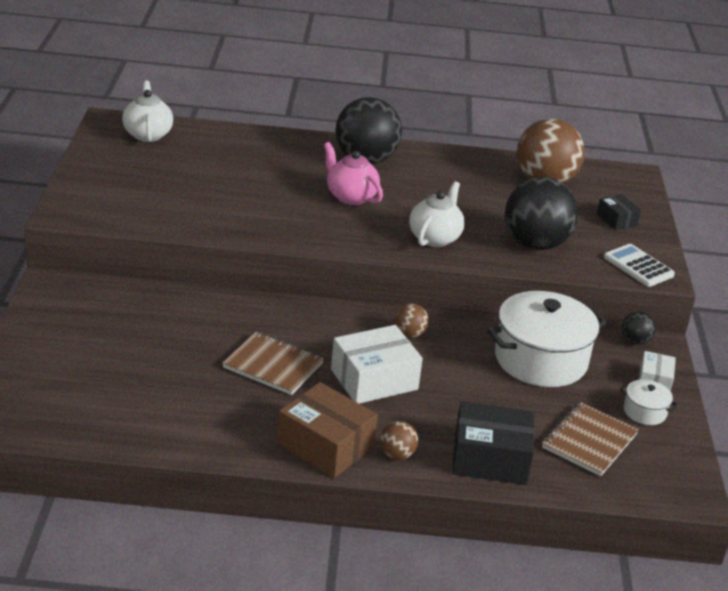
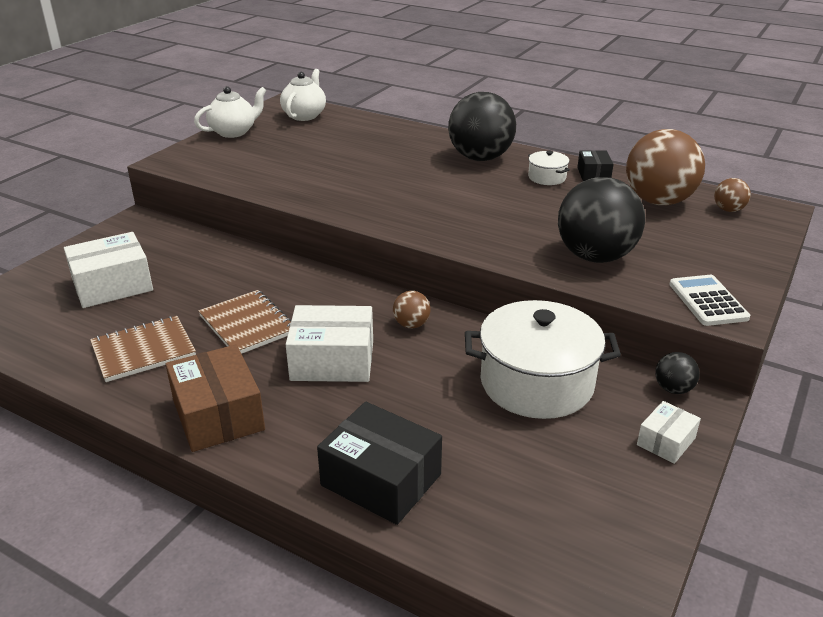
camera: 30 degrees right, 0 degrees up
(106, 357) = (112, 285): none -> white box
(350, 196) = (435, 184): pink teapot -> none
(397, 455) = (281, 445): brown ball -> brown ball (728, 210)
(435, 238) = (486, 232): white teapot -> white teapot (234, 132)
(589, 441) = (521, 493): brown notebook -> brown notebook (143, 351)
(616, 220) = (717, 249): black box -> black box (593, 174)
(644, 412) = (624, 476): white pot -> white pot (547, 177)

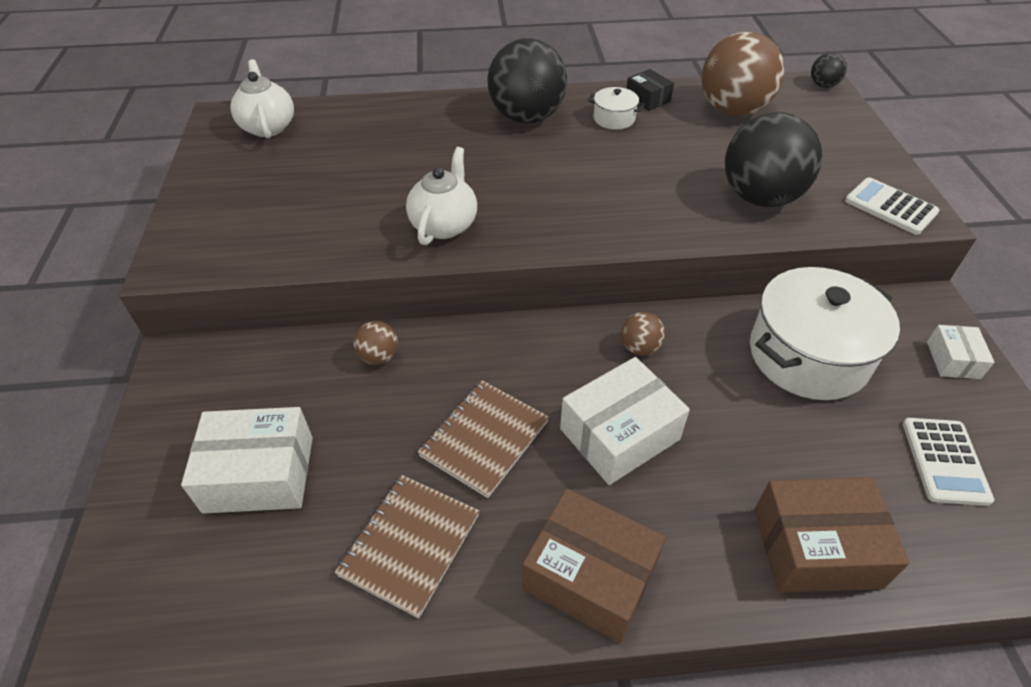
camera: 35 degrees left, 15 degrees up
(112, 285) = (259, 474): white box -> white box turned 60 degrees clockwise
(234, 132) = (206, 184): white teapot -> white teapot (444, 225)
(247, 324) = (484, 438): brown notebook -> brown notebook turned 75 degrees counterclockwise
(381, 480) = (816, 547): black box -> brown box
(558, 491) = (944, 461): none -> white calculator
(673, 389) = (901, 302): black ball -> black ball (823, 85)
(728, 210) = (792, 98): brown ball -> brown ball (379, 356)

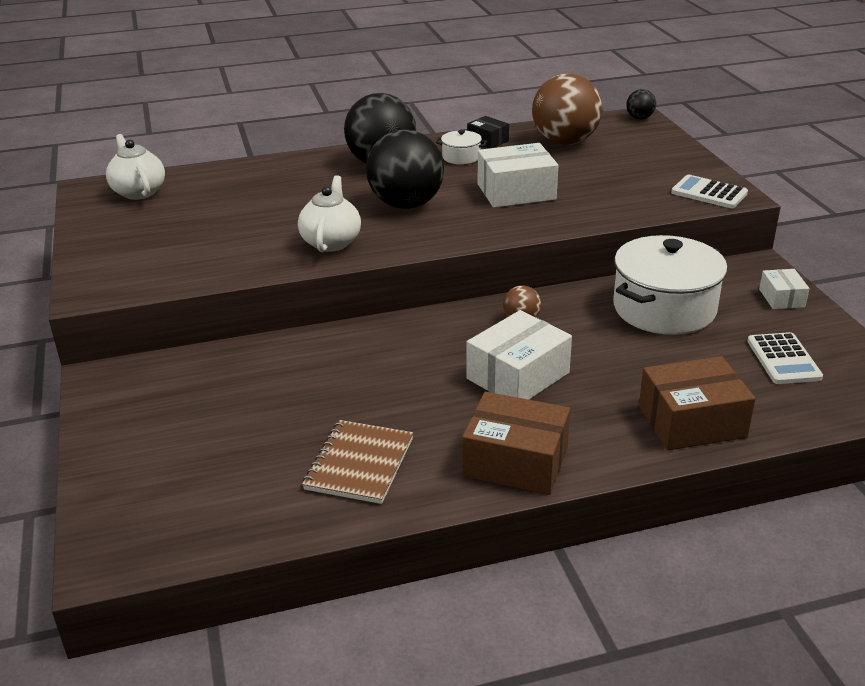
camera: 10 degrees left, 15 degrees down
(259, 474) = (210, 439): white box -> white box (516, 192)
(379, 356) = (291, 352): brown ball -> none
(484, 438) = (403, 393): brown notebook -> none
(760, 197) = (600, 197): black ball -> black ball (406, 204)

